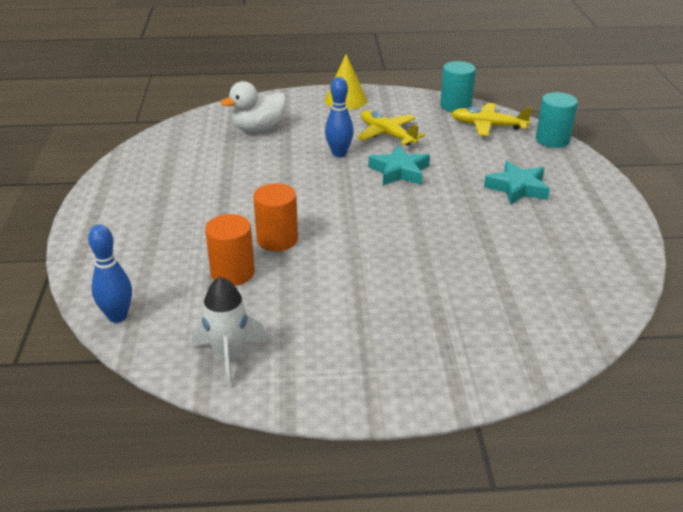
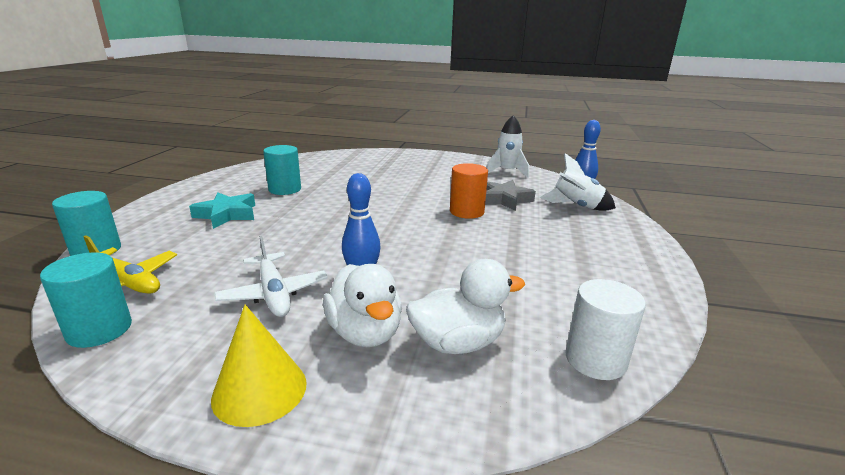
camera: 165 degrees left, 10 degrees down
(138, 276) = (576, 206): none -> white rocket
(180, 132) = (595, 359): none -> white cylinder
(232, 273) = (504, 199): orange cylinder -> grey star
(313, 125) = (365, 333): none -> white duck
(387, 134) = (274, 293): yellow plane -> white plane
(399, 171) = (314, 245): turquoise star -> none
(515, 236) = (285, 189): none -> turquoise cylinder

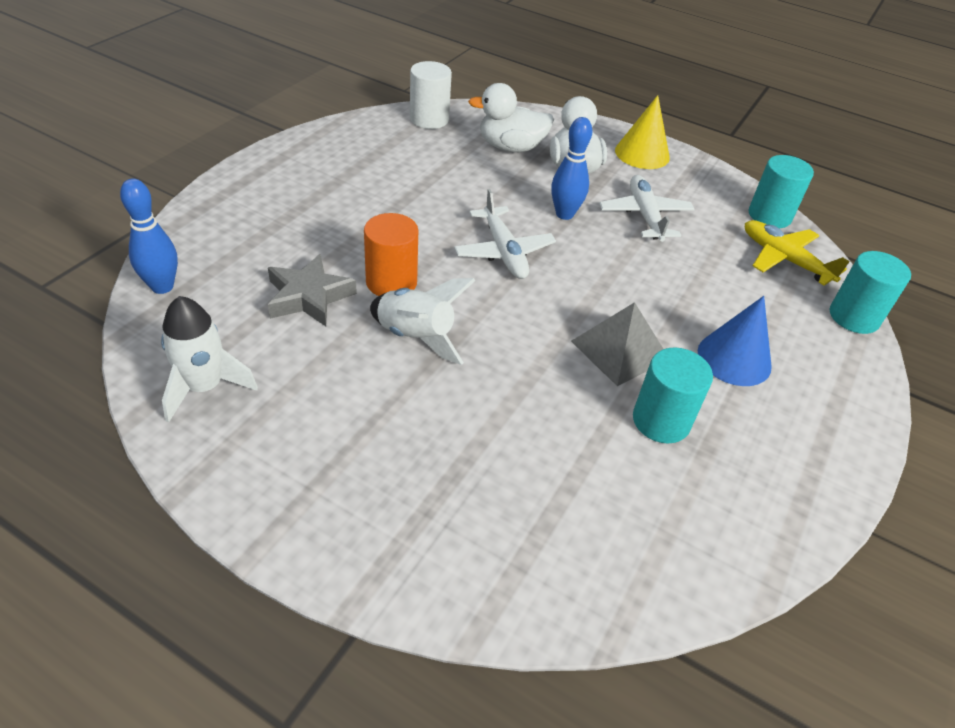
camera: 165 degrees left, 20 degrees up
(227, 214) = (734, 358): turquoise star -> blue cone
(307, 207) = (619, 350): none -> grey pyramid
(404, 239) = (504, 251): none -> white plane
(576, 206) = (224, 255): white rocket -> white rocket (416, 336)

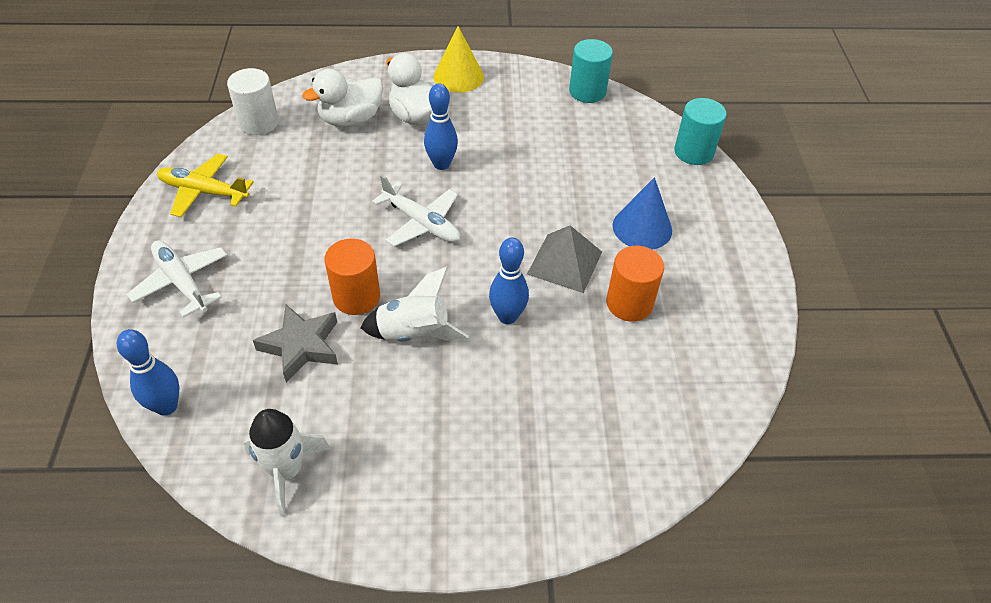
camera: 30 degrees left, 5 degrees up
(519, 368) = (507, 316): none -> blue bowling pin
(645, 216) = (501, 136): white plane -> white plane (182, 282)
(661, 421) = (629, 303): turquoise cylinder -> orange cylinder
(784, 259) = (621, 126): yellow plane -> yellow plane (204, 192)

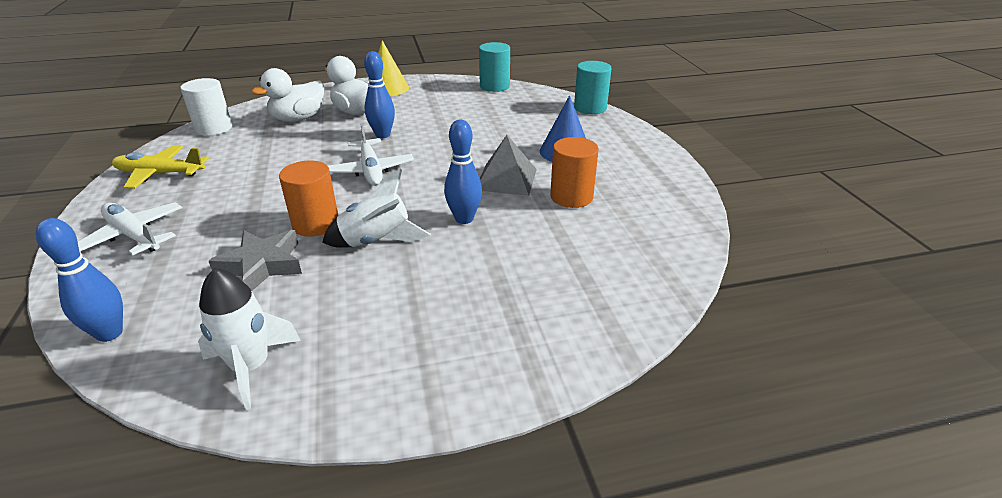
camera: 10 degrees left, 15 degrees down
(421, 223) = (371, 170): white plane -> white plane turned 45 degrees clockwise

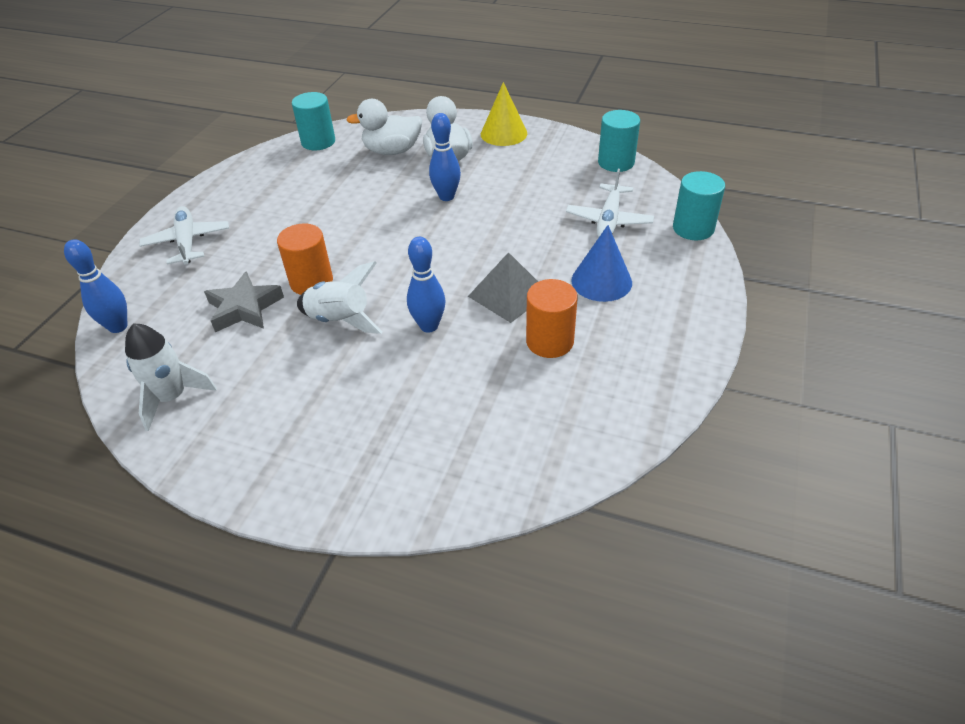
camera: 35 degrees right, 10 degrees up
(160, 174) = (245, 183): yellow plane -> none
(214, 128) = (318, 142): white cylinder -> turquoise cylinder
(371, 170) = (401, 237): white plane -> white plane (609, 220)

